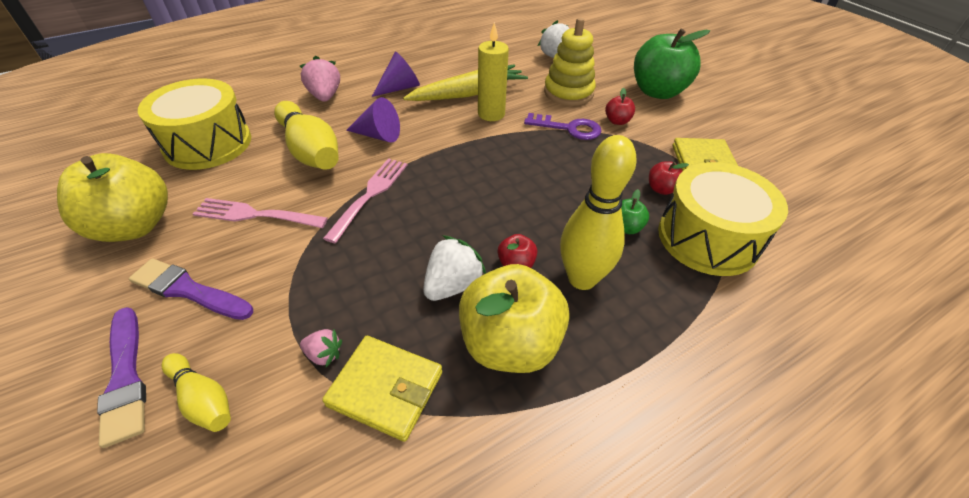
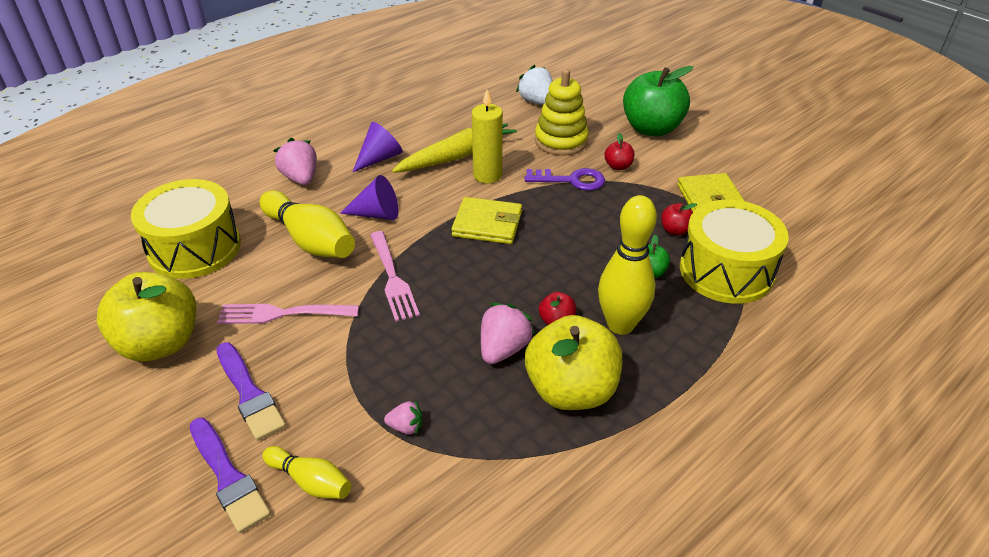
camera: 10 degrees left, 5 degrees down
(188, 290) = (249, 394): purple brush -> purple brush turned 135 degrees counterclockwise
(370, 196) = (392, 278): pink fork -> pink fork turned 150 degrees clockwise
(385, 389) = (473, 445): yellow wallet -> yellow wallet (487, 224)
(453, 285) = (503, 349): white strawberry -> pink strawberry

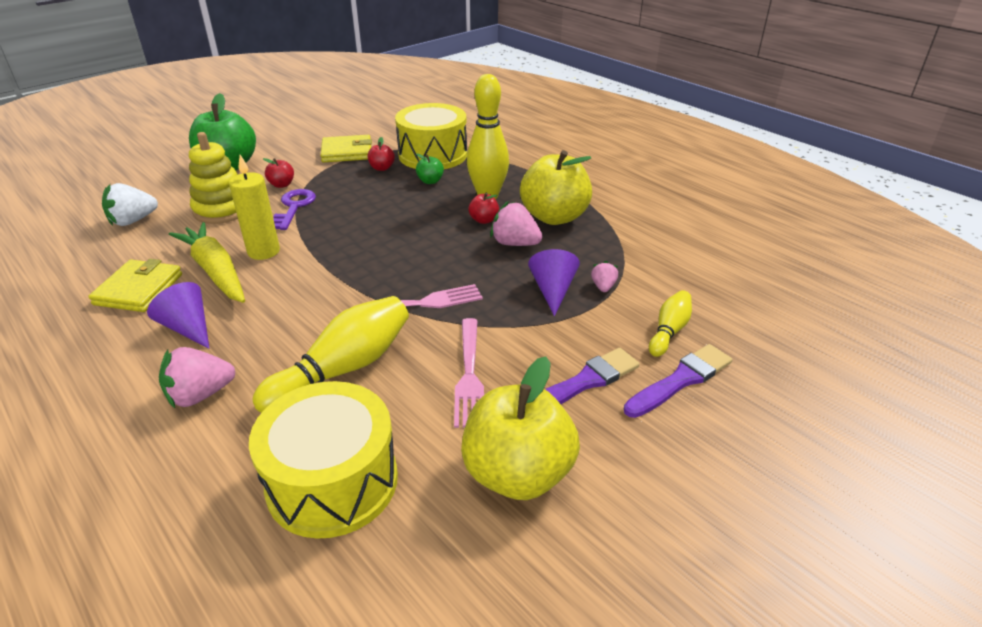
camera: 90 degrees left, 5 degrees down
(376, 214) = (307, 322): purple cone -> purple cone (552, 290)
(487, 224) = (348, 251): yellow wallet -> yellow wallet (139, 289)

